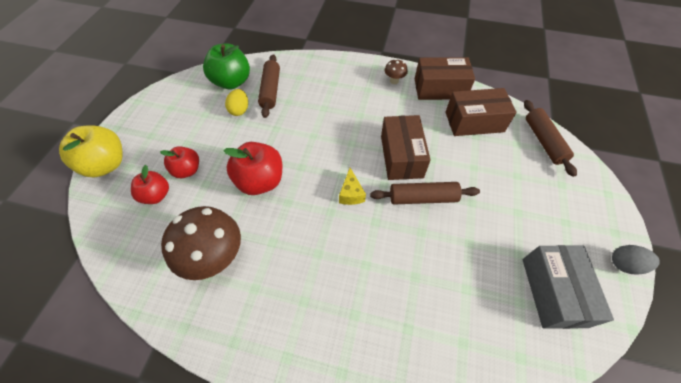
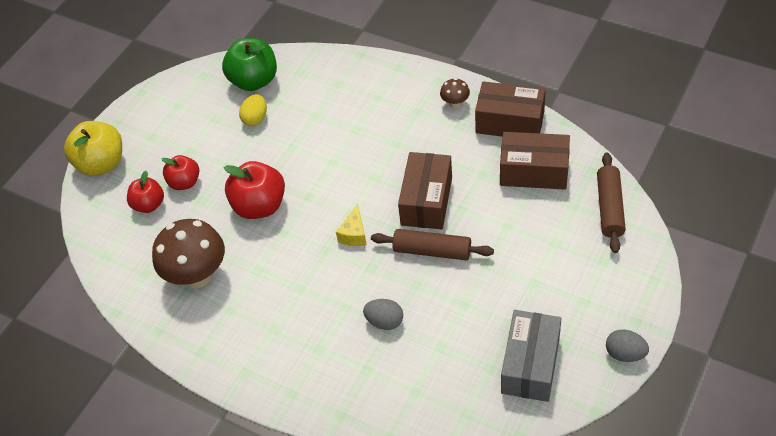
camera: 20 degrees right, 5 degrees down
(270, 90) = (298, 97): brown rolling pin -> none
(407, 273) = (385, 321): none -> grey egg

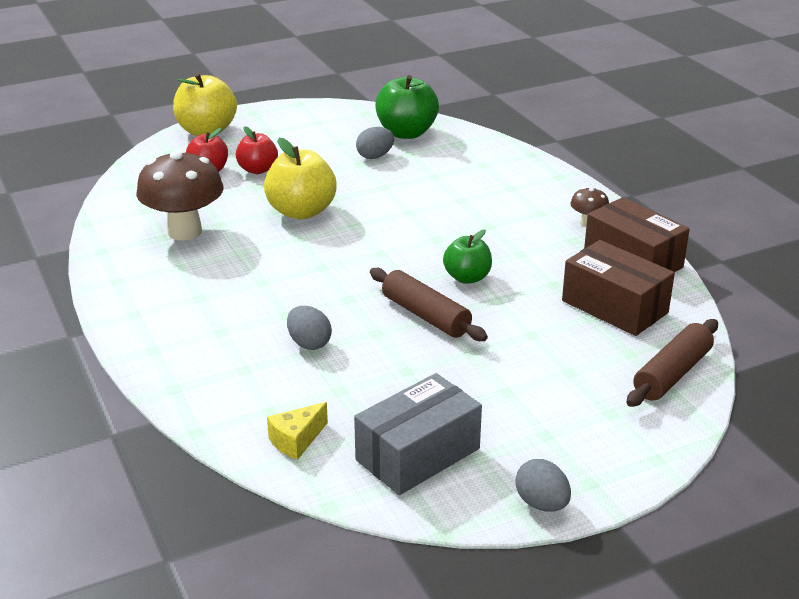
camera: 30 degrees right, 20 degrees down
(255, 119) = (375, 156): yellow egg -> grey egg
(259, 206) = (301, 212): red apple -> yellow apple
(354, 234) = (363, 268): yellow cheese -> yellow cheese (296, 440)
(426, 201) = (467, 278): brown box -> green apple

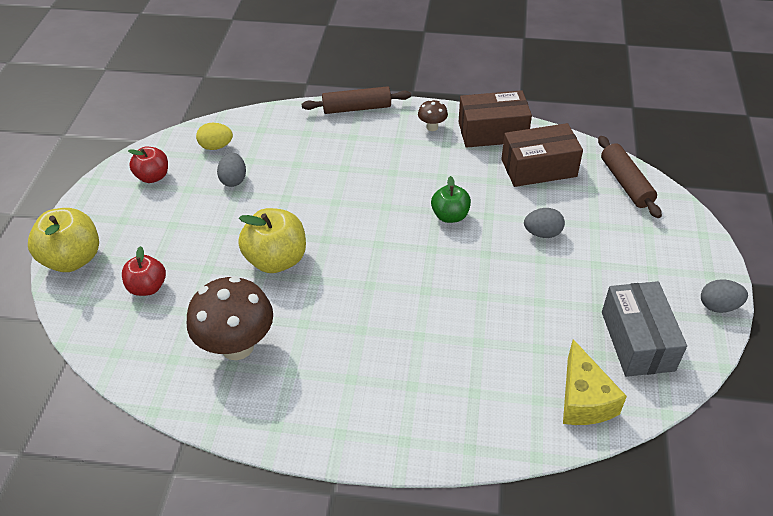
camera: 55 degrees left, 15 degrees up
(258, 170) = (180, 256): red apple -> red apple (153, 177)
(296, 440) = (584, 399): yellow cheese -> yellow cheese, size x1.57
(309, 343) = (468, 339): grey egg -> grey egg (542, 233)
(406, 133) = (216, 146): green apple -> yellow egg
(426, 315) = (480, 259): brown rolling pin -> brown rolling pin (357, 108)

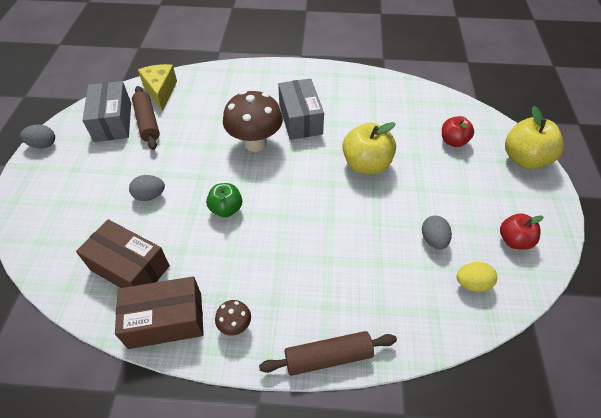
camera: 175 degrees right, 5 degrees up
(237, 346) = (373, 109): brown mushroom -> brown mushroom (255, 143)
(352, 332) = (300, 119): none -> grey box
(538, 168) = (130, 268): brown box -> brown box turned 45 degrees clockwise
(626, 183) = (50, 252): brown rolling pin -> brown rolling pin (147, 122)

